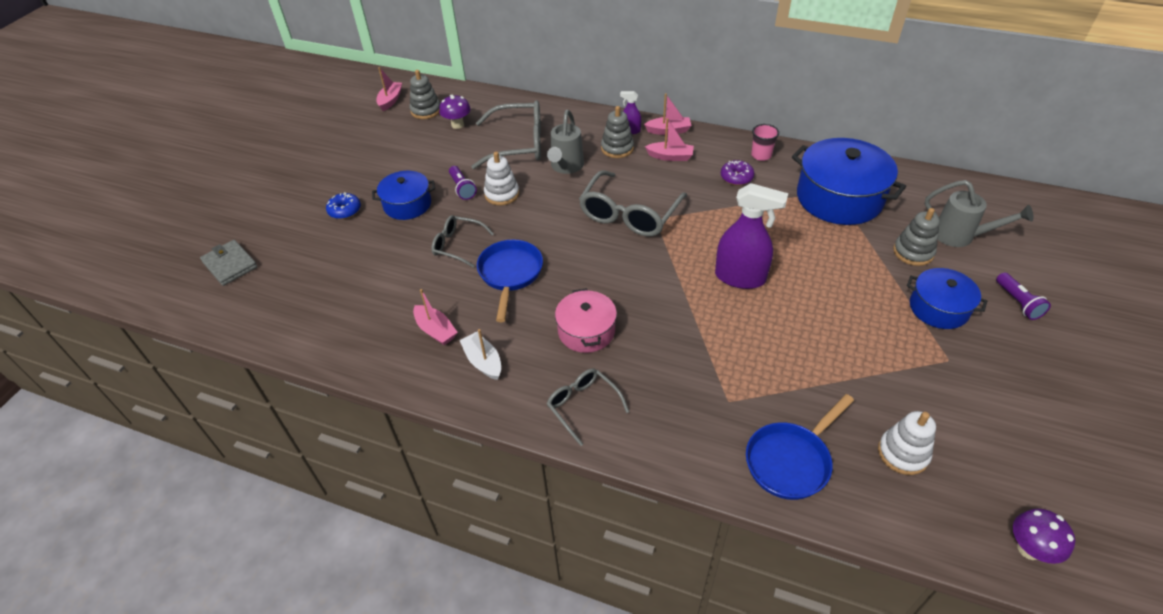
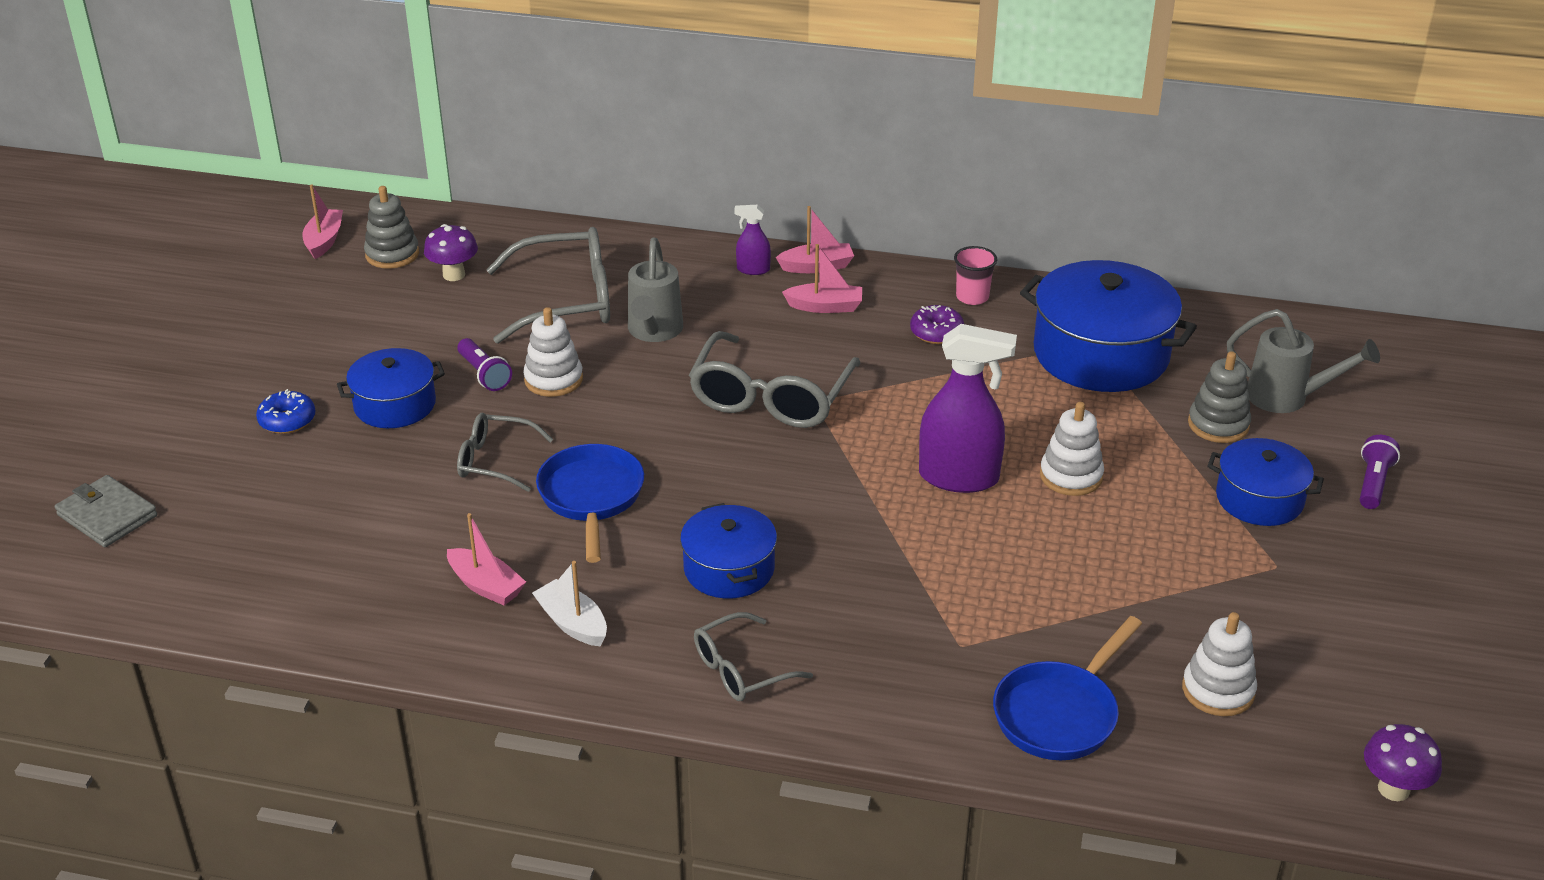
camera: 10 degrees left, 10 degrees down
(582, 405) = (740, 670): grey glasses -> grey glasses turned 75 degrees counterclockwise
(586, 331) = (729, 569): pink pot -> blue pot
(617, 148) = (735, 298): grey stacking toy -> none
(813, 282) = (1071, 476): none -> white stacking toy
(1018, 302) = (1373, 483): purple flashlight -> purple flashlight turned 135 degrees counterclockwise

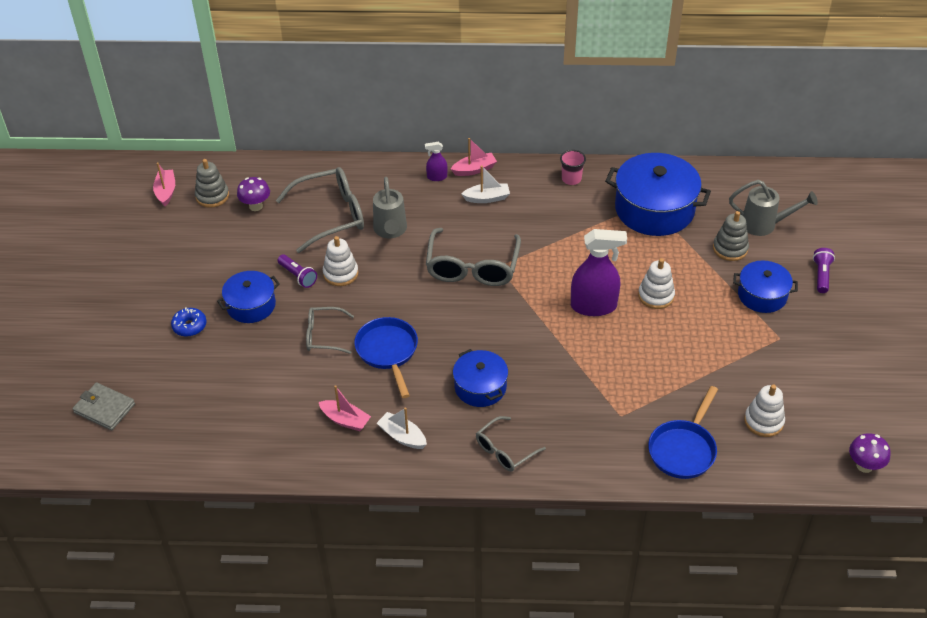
camera: 10 degrees left, 10 degrees up
(825, 306) = (487, 198): pink boat -> white boat
(936, 332) = (556, 207): purple donut -> none

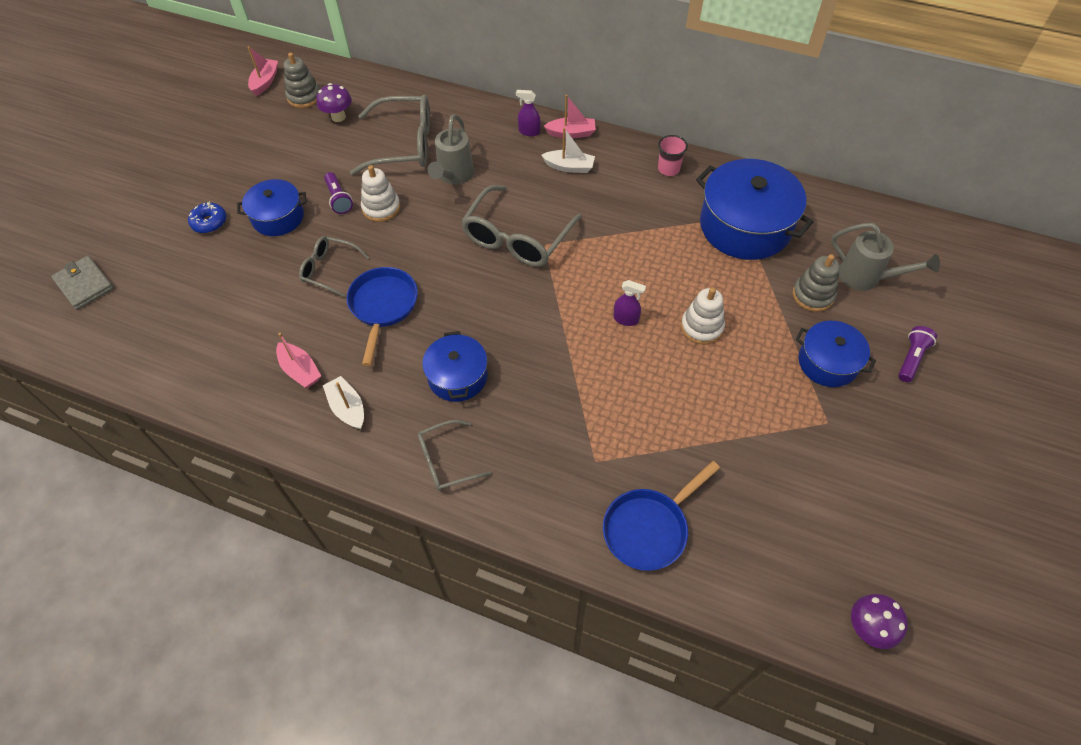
camera: 20 degrees right, 10 degrees up
(594, 306) = (626, 319): purple spray bottle -> purple spray bottle, size x0.48
(763, 421) = (762, 524): white stacking toy -> none

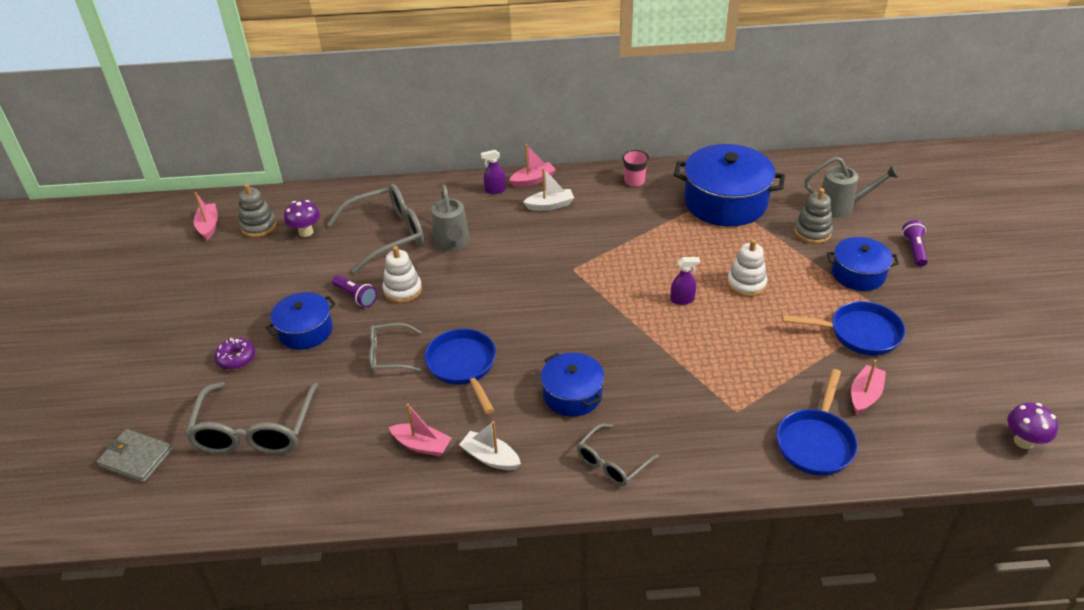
camera: 25 degrees left, 15 degrees down
(209, 222) = (236, 358): blue donut -> purple donut
(516, 238) = (545, 272): grey glasses -> grey glasses (255, 431)
(735, 501) = (865, 395): none -> pink boat
(779, 430) = (859, 333): none -> blue pan

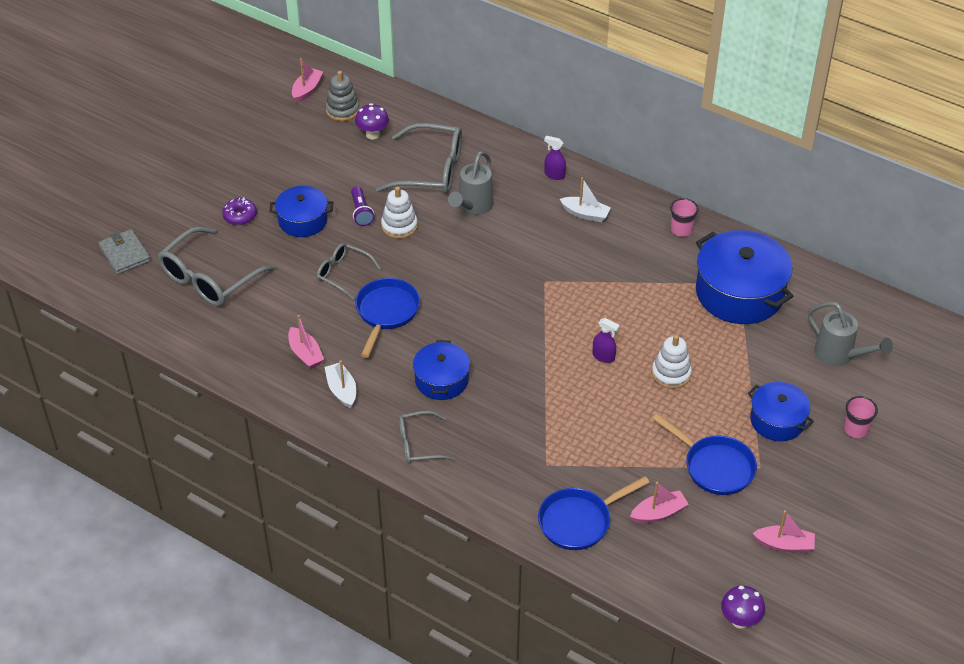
camera: 35 degrees right, 5 degrees up
(533, 180) = (595, 182): pink boat -> pink boat (784, 545)
(812, 232) = (783, 363): grey stacking toy -> none
(914, 250) = (855, 429): purple flashlight -> pink cup

